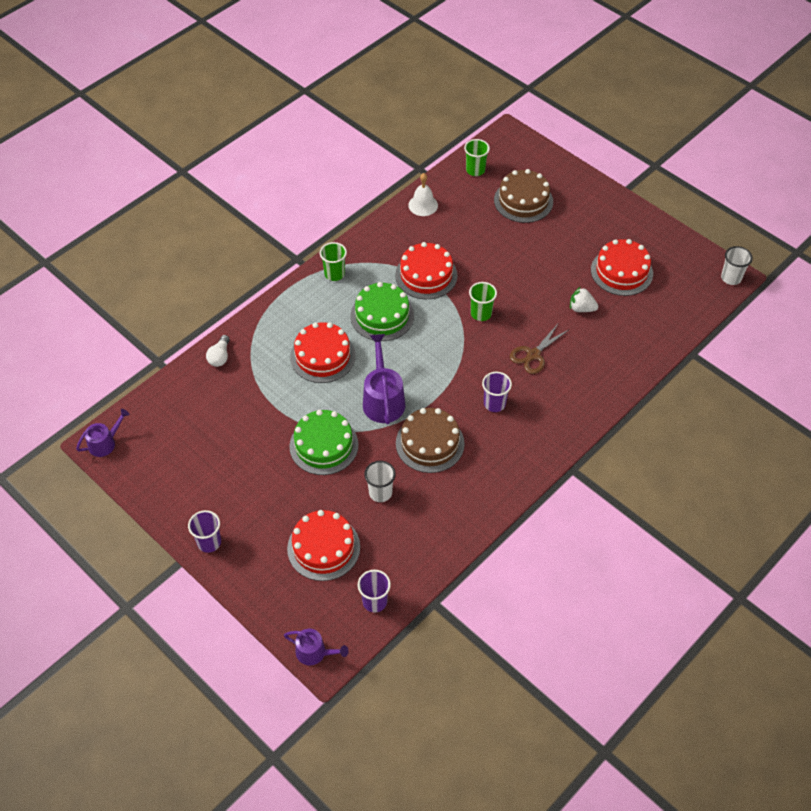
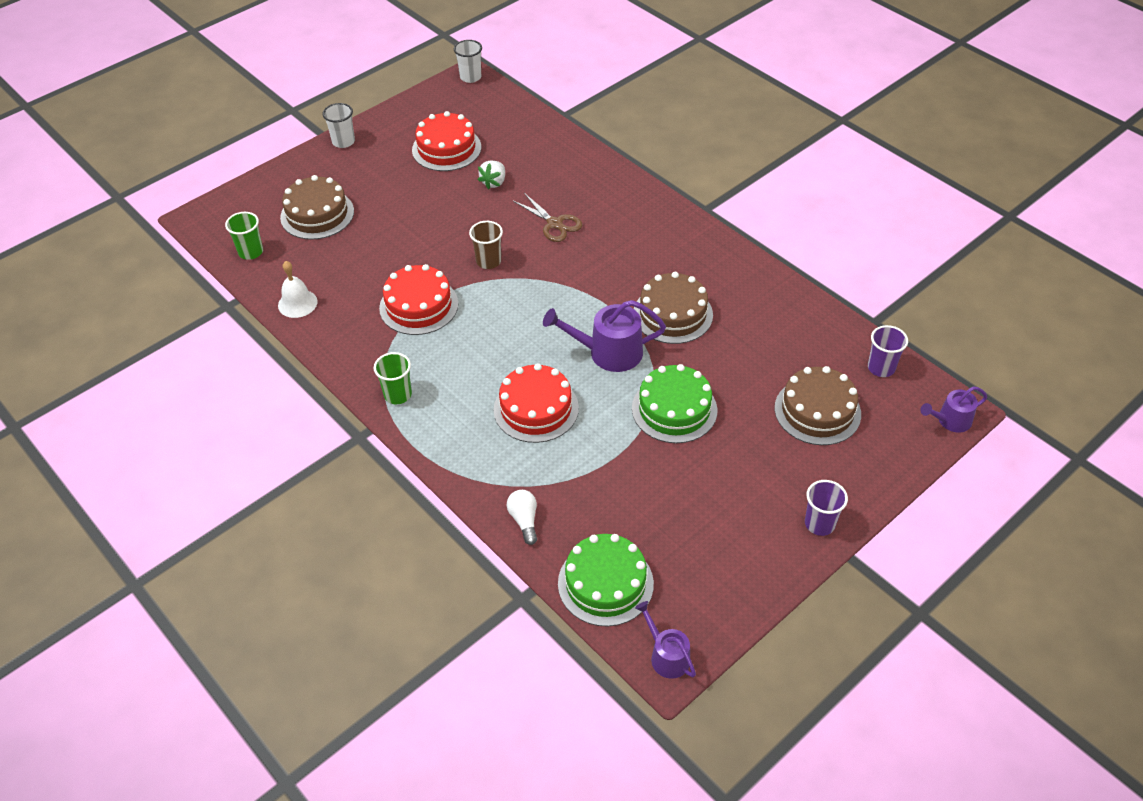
camera: 85 degrees left, 5 degrees down
(220, 357) = (524, 520): white light bulb -> white light bulb turned 120 degrees counterclockwise
(314, 652) = (951, 420): purple watering can -> purple watering can turned 135 degrees counterclockwise
(323, 547) = (817, 411): red cake -> brown cake
(380, 493) = (740, 359): white cup -> white cup (343, 142)
(382, 316) = (478, 349): green cake -> green cake (605, 583)
(481, 313) = (488, 261): green cup -> brown cup
(494, 403) = (620, 259): purple cup -> none

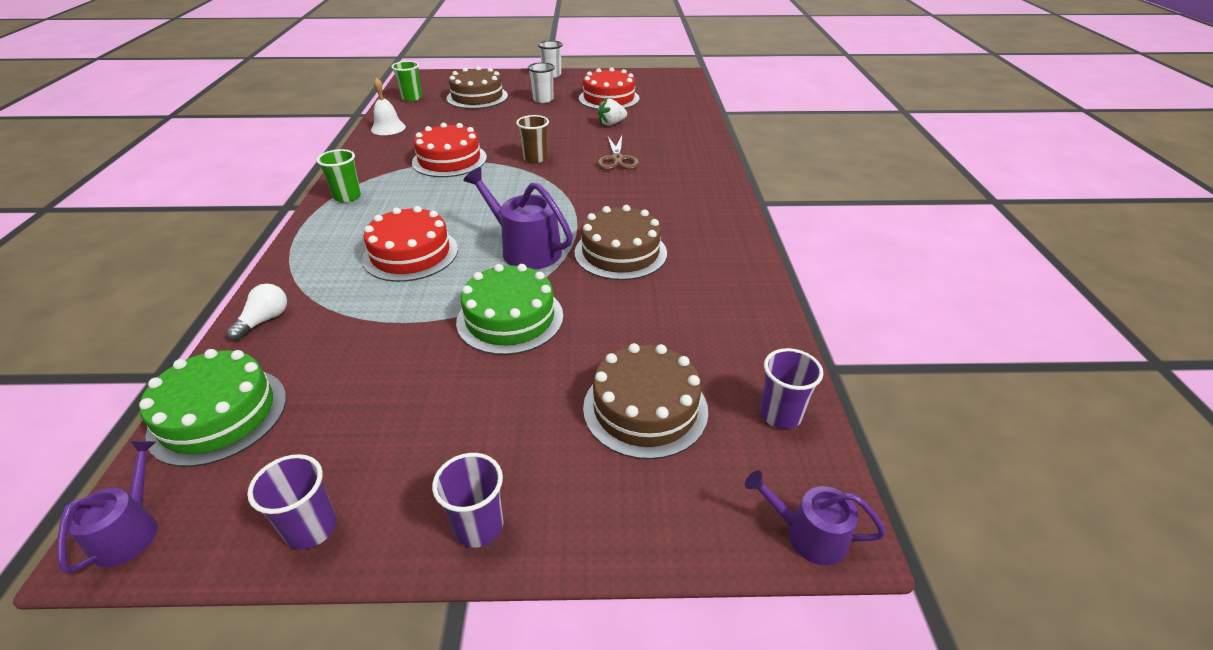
camera: 40 degrees right, 10 degrees down
(470, 77) = (683, 75): white cup -> white cup (543, 100)
(749, 584) = (311, 528): none -> purple cup

